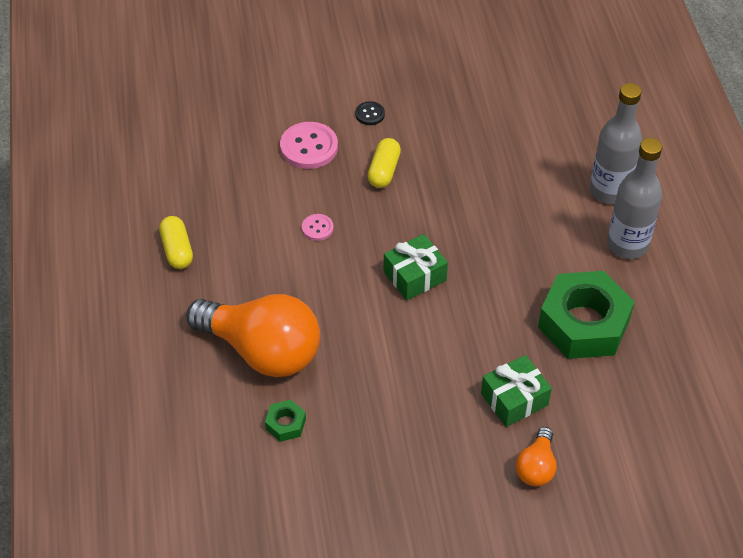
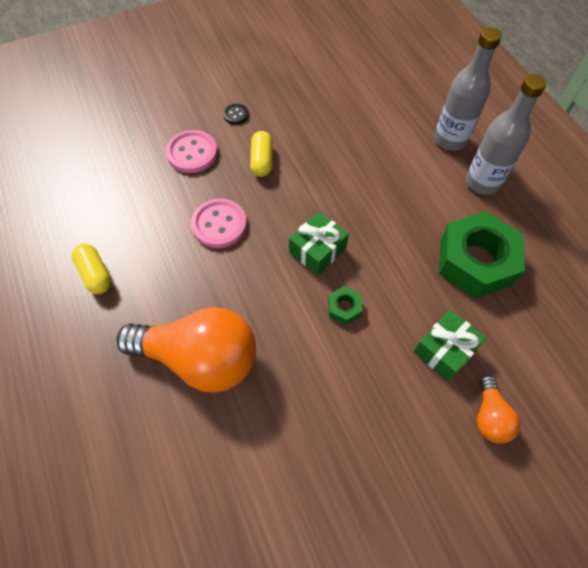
camera: 15 degrees left, 10 degrees up
(285, 424) = (243, 433): green nut -> green nut (344, 308)
(317, 228) = (219, 224): pink button -> pink button, size x1.91

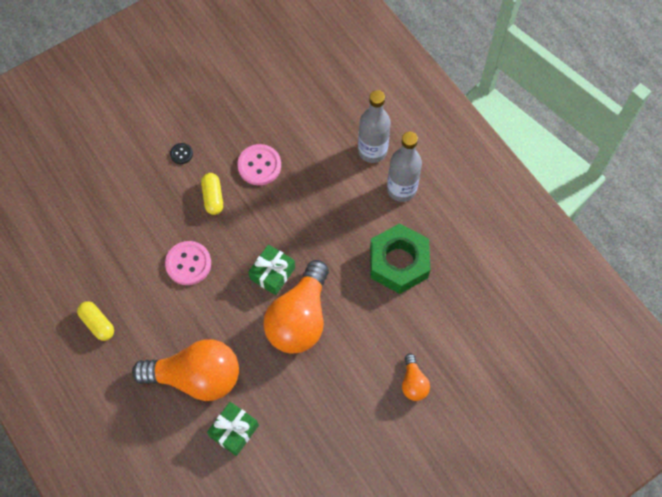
camera: 10 degrees left, 5 degrees up
(192, 153) = (151, 199): pink button -> pink button (259, 165)
(344, 308) = (299, 318): green nut -> orange light bulb
(444, 350) = (378, 339): green gift -> green gift (234, 431)

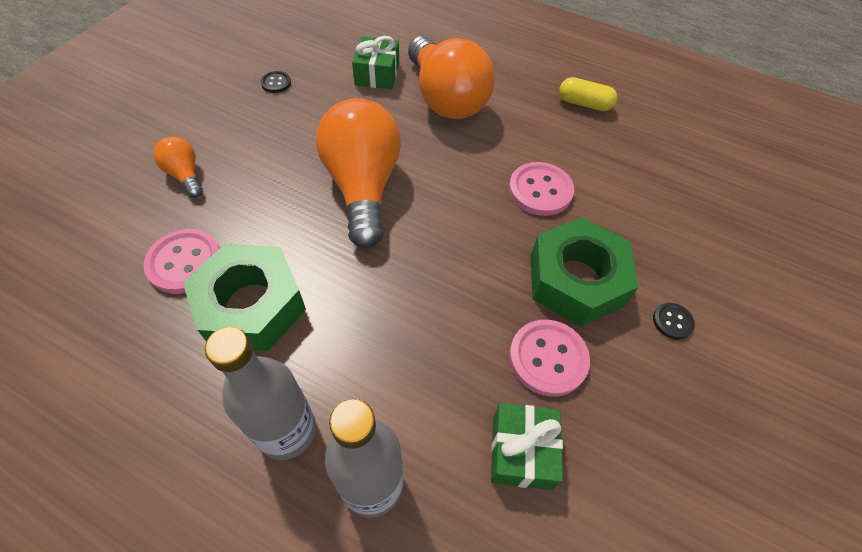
camera: 150 degrees right, 10 degrees down
(196, 377) = (446, 98): orange light bulb -> orange light bulb turned 90 degrees counterclockwise
(213, 197) = (576, 280): yellow capsule -> green nut
(272, 273) = (428, 220): green gift -> green gift (521, 451)
(319, 457) = (276, 83): none -> black button
(428, 308) = (185, 263): none -> pink button

